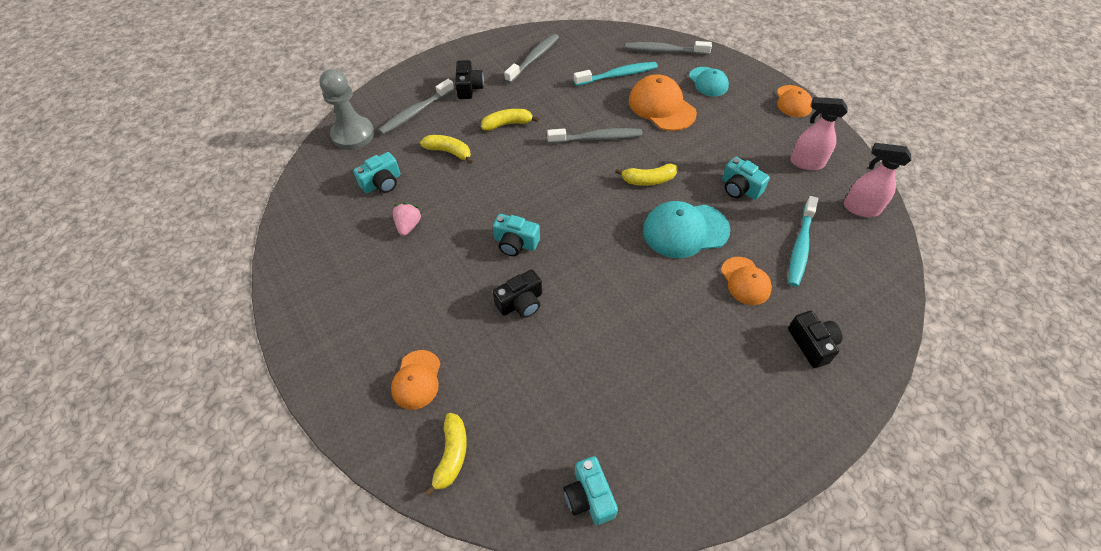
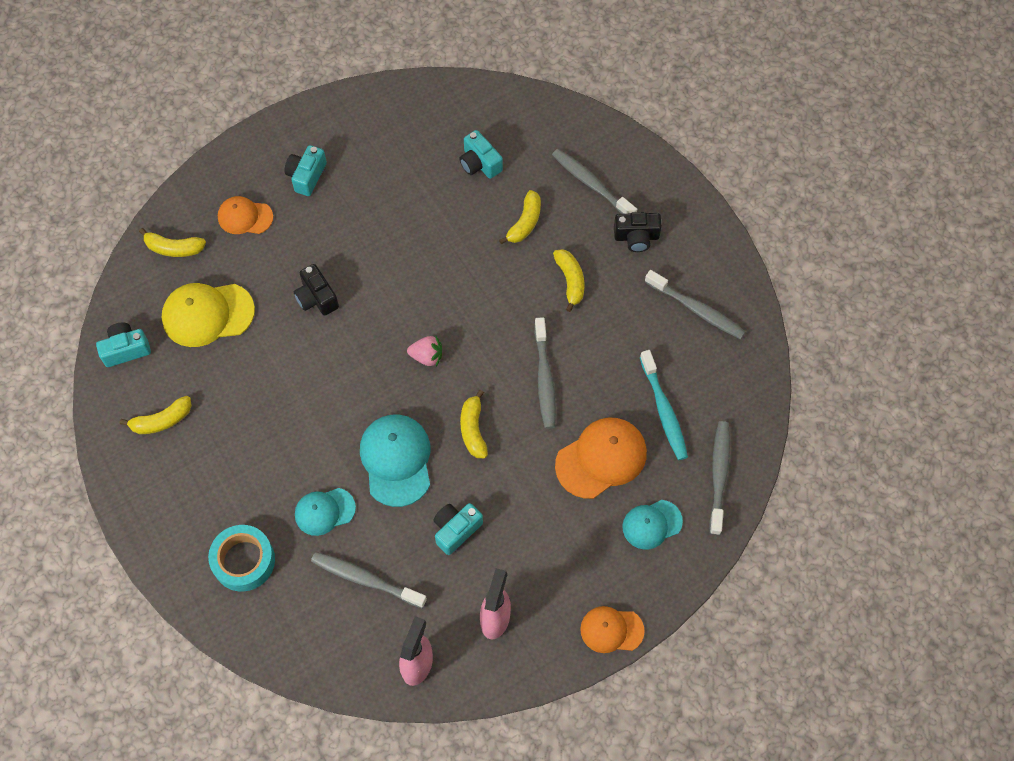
camera: 90 degrees right, 10 degrees up
(353, 134) = (554, 126): grey pawn -> none
(408, 226) = (419, 193): pink strawberry -> pink strawberry (427, 356)
(515, 243) = (390, 292): turquoise camera -> turquoise camera (306, 176)
(540, 407) = (207, 314): none -> yellow cap
(675, 442) = (162, 421): none -> yellow banana
(745, 281) = (324, 511): orange cap -> turquoise cap
(800, 246) = (365, 579): turquoise toothbrush -> grey toothbrush
(811, 344) = (243, 561): black camera -> turquoise tape

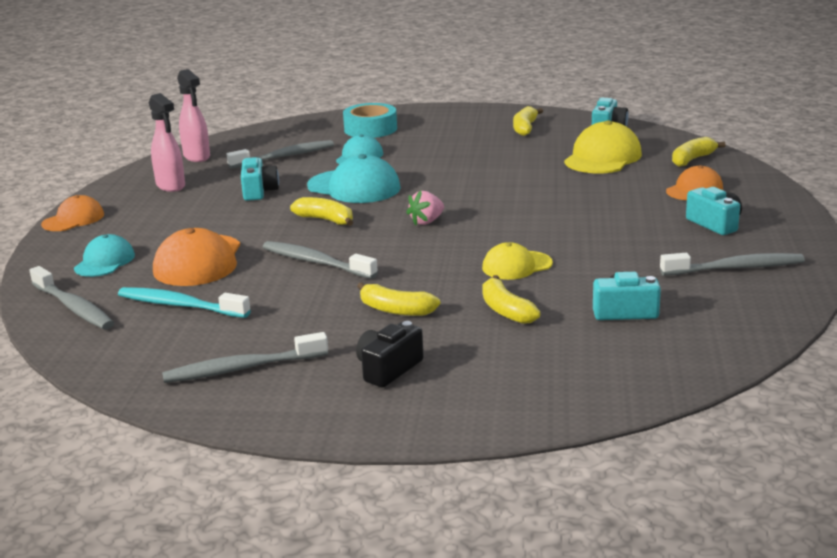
camera: 130 degrees right, 40 degrees down
(316, 298) = (559, 196): black camera -> none
(459, 254) = (516, 266): none -> yellow cap
(591, 184) = (503, 369): grey toothbrush -> grey toothbrush (735, 268)

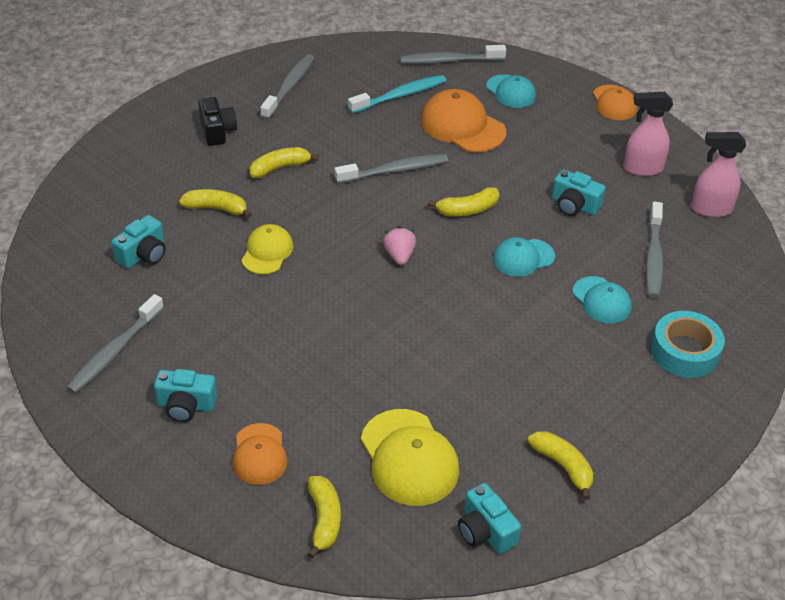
camera: 125 degrees right, 20 degrees up
(354, 187) = (523, 258): turquoise cap -> turquoise cap, size x0.62

